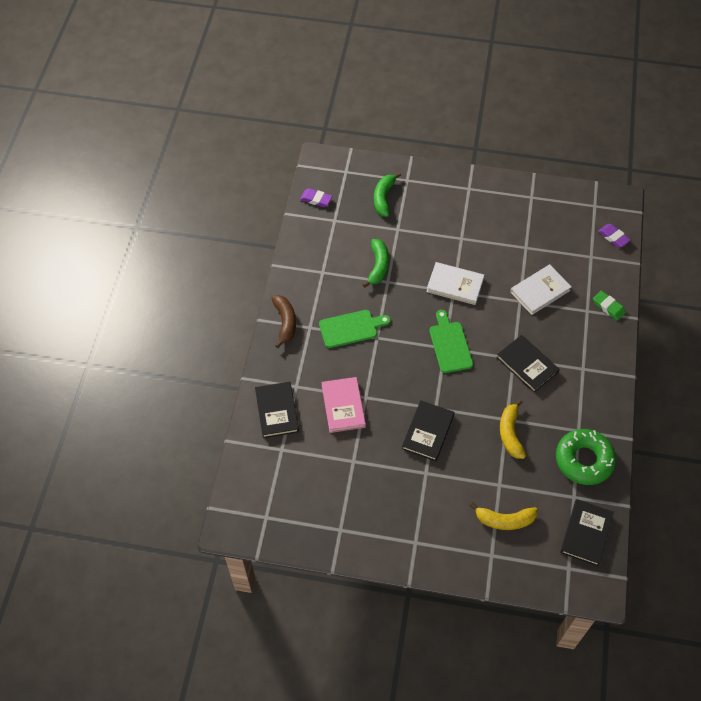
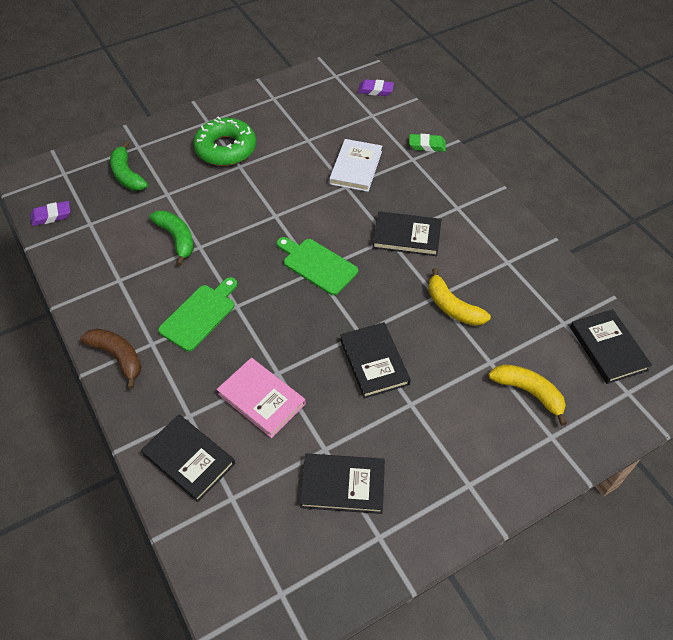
camera: 40 degrees left, 5 degrees down
(345, 488) = (343, 485): none -> black book
(455, 285) = (271, 209): white book -> none
(504, 520) = (529, 392): yellow banana -> yellow banana turned 105 degrees counterclockwise
(584, 460) = (538, 284): green donut -> green donut (226, 148)

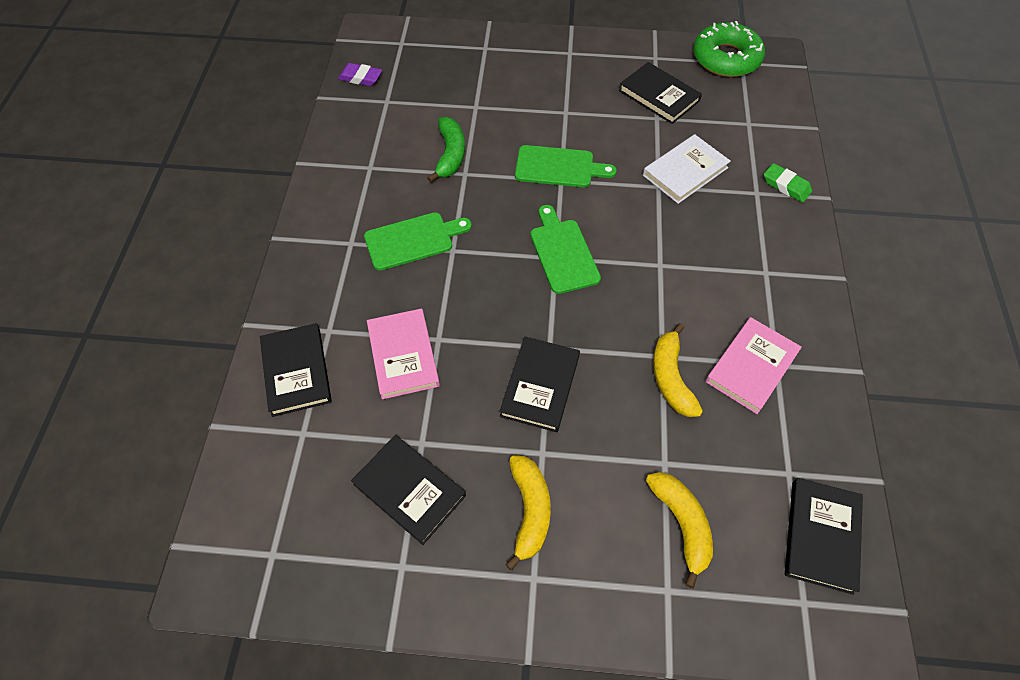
camera: 35 degrees right, 5 degrees up
(118, 357) = (313, 239): brown banana -> none
(127, 175) = (454, 70): green banana -> none
(226, 148) = (566, 88): green donut -> green donut (726, 58)
(266, 208) = (558, 167): none -> green cutting board
(375, 90) = (774, 98): purple eraser -> none
(406, 236) = (682, 273): black book -> black book (659, 96)
(432, 445) = (530, 511): none -> yellow banana
(494, 272) = (751, 367): none -> pink book

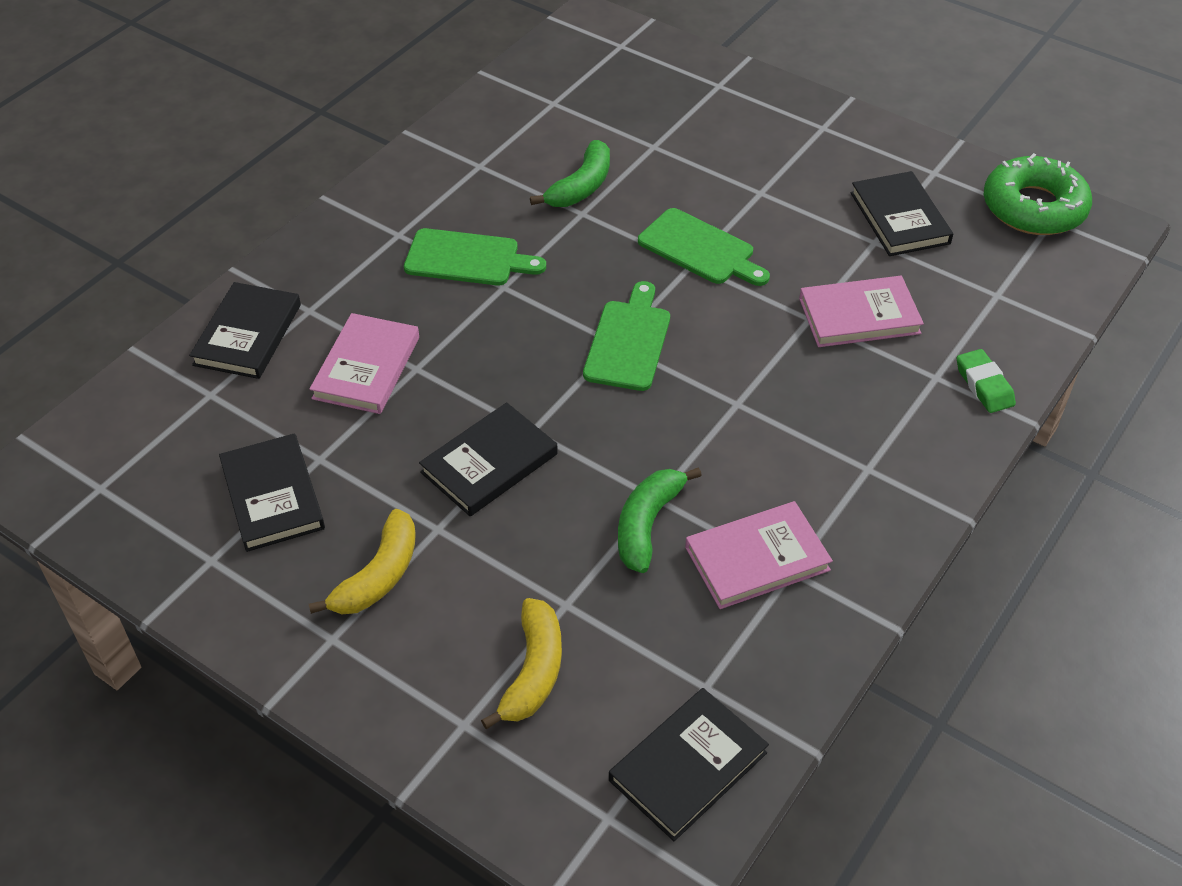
camera: 30 degrees right, 10 degrees down
(360, 78) = (543, 67): purple eraser -> none
(671, 378) = (647, 524): yellow banana -> green banana
(685, 171) = (859, 316): white book -> pink book

